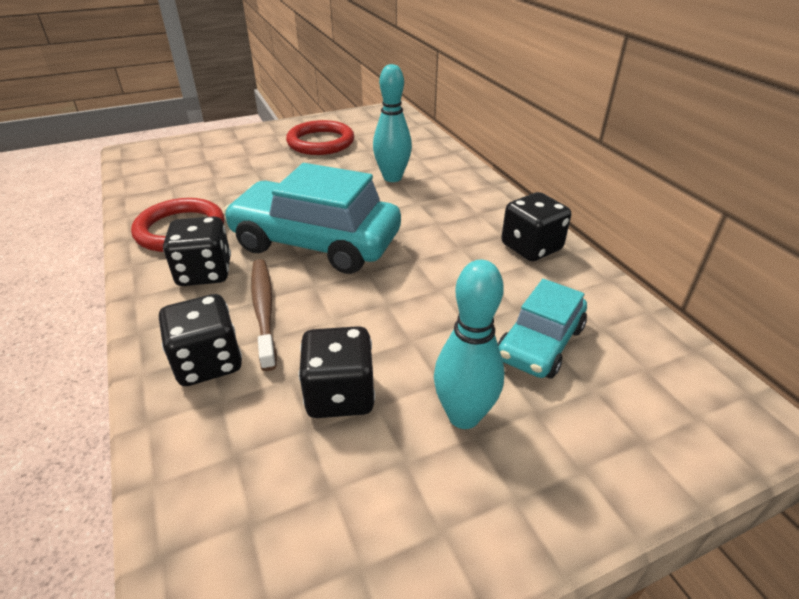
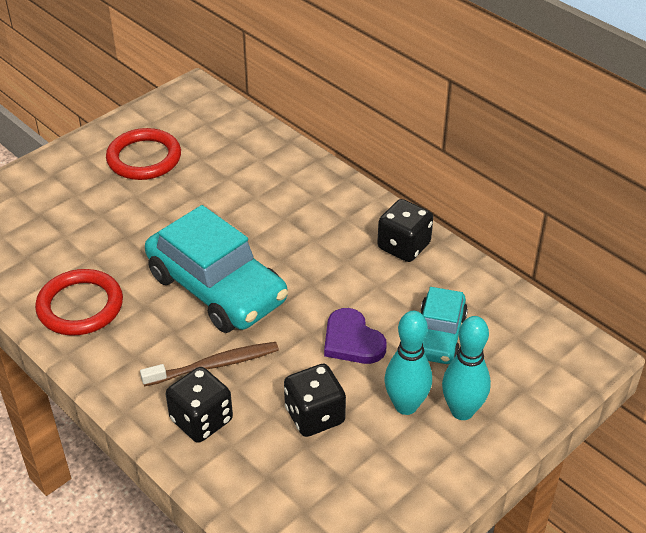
camera: 20 degrees left, 5 degrees up
(205, 273) = (139, 345): black dice -> none
(264, 310) = (214, 365): brown toothbrush -> brown toothbrush turned 105 degrees clockwise
(316, 242) = (217, 288): turquoise car -> turquoise car turned 135 degrees counterclockwise
(392, 178) = (246, 192): turquoise bowling pin -> turquoise bowling pin (462, 411)
(430, 323) = (352, 340): none -> purple heart

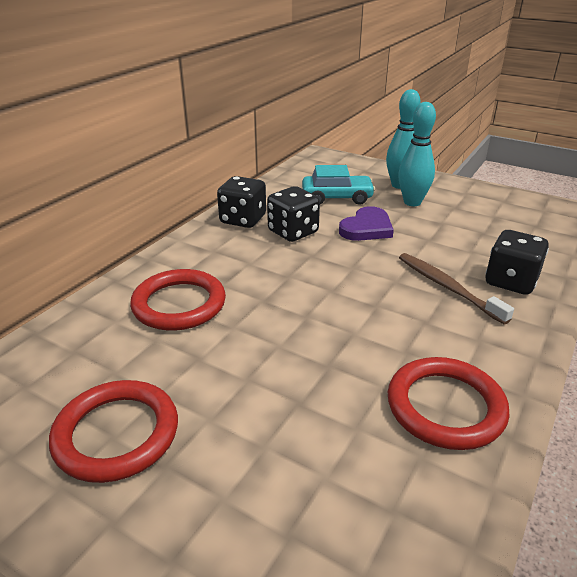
camera: 105 degrees left, 10 degrees down
(217, 288) = (349, 306): turquoise car -> none
(266, 191) = (179, 304): none -> red ring
(314, 416) = (454, 233): black dice -> black dice (293, 232)

